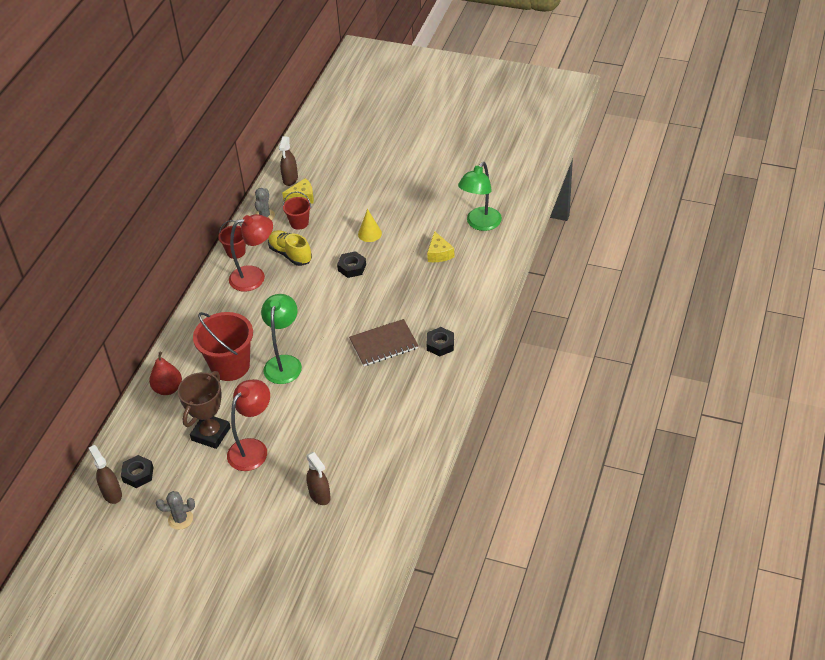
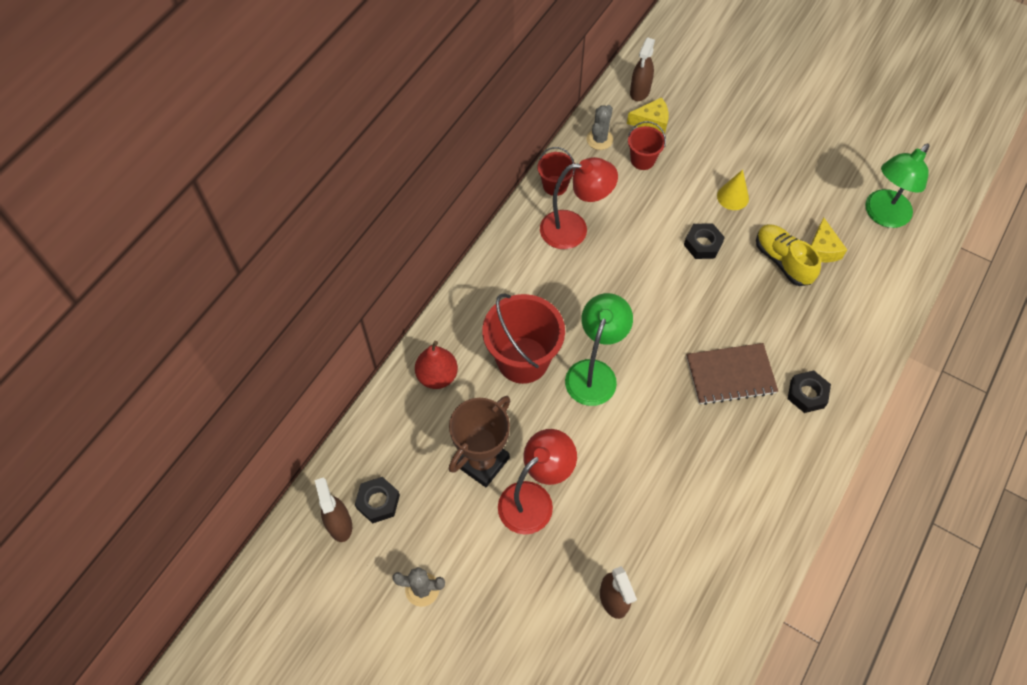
camera: 10 degrees right, 15 degrees up
(290, 254) = (625, 205): yellow shoe -> yellow shoe (782, 261)

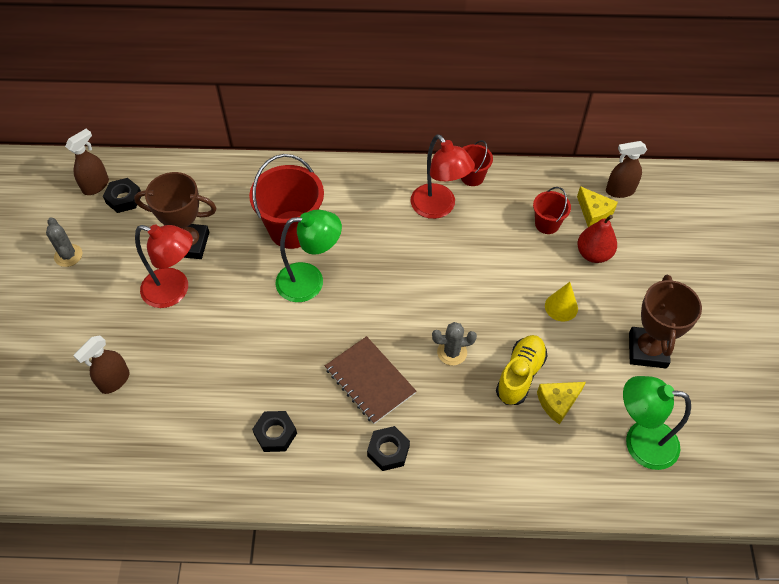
camera: 60 degrees right, 5 degrees down
(437, 376) = (245, 184): red pear -> red pear (593, 254)
(599, 139) = (544, 185): grey cactus -> grey cactus (452, 352)
(703, 244) = (491, 305): black nut -> black nut (275, 434)
(805, 164) = (647, 350): none -> brown trophy

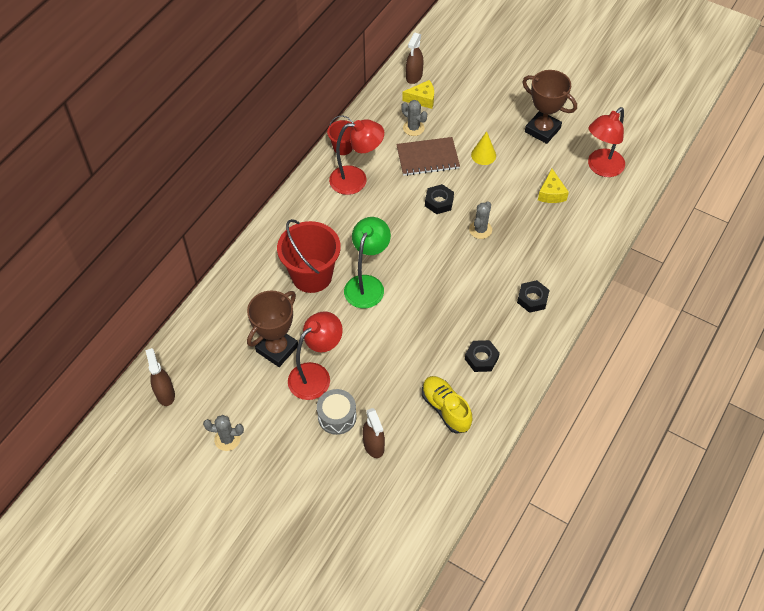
camera: 60 degrees left, 0 degrees up
(124, 198) = (195, 378): black nut -> black nut (439, 202)
(134, 332) = (337, 417): none -> grey drum
(370, 381) = (473, 285): brown notebook -> brown notebook (427, 158)
(520, 375) = (520, 202): yellow shoe -> yellow shoe (445, 409)
(547, 224) = (413, 128): red bucket -> grey cactus
(593, 254) = (454, 117): red pear -> none
(640, 442) = (601, 168): green lamp -> red lamp

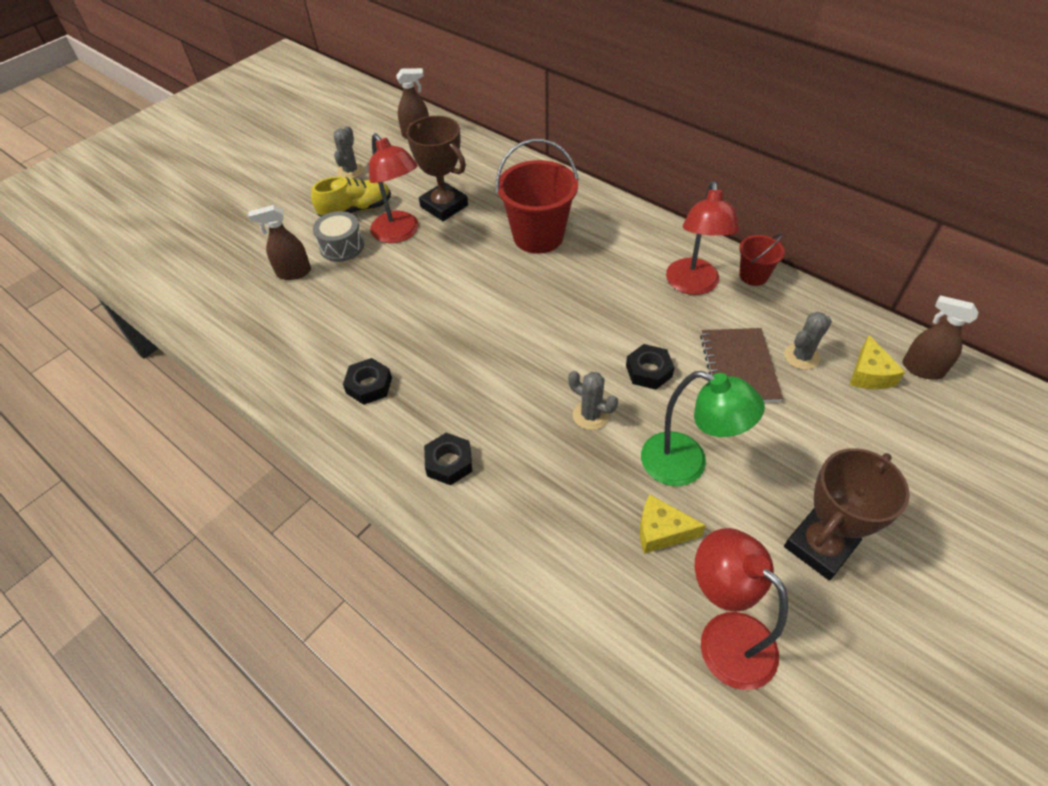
camera: 100 degrees right, 5 degrees down
(367, 284) = (515, 283): green lamp -> green lamp (687, 465)
(445, 409) = (311, 340): yellow shoe -> yellow shoe (356, 210)
(483, 155) = (749, 442): yellow cone -> none

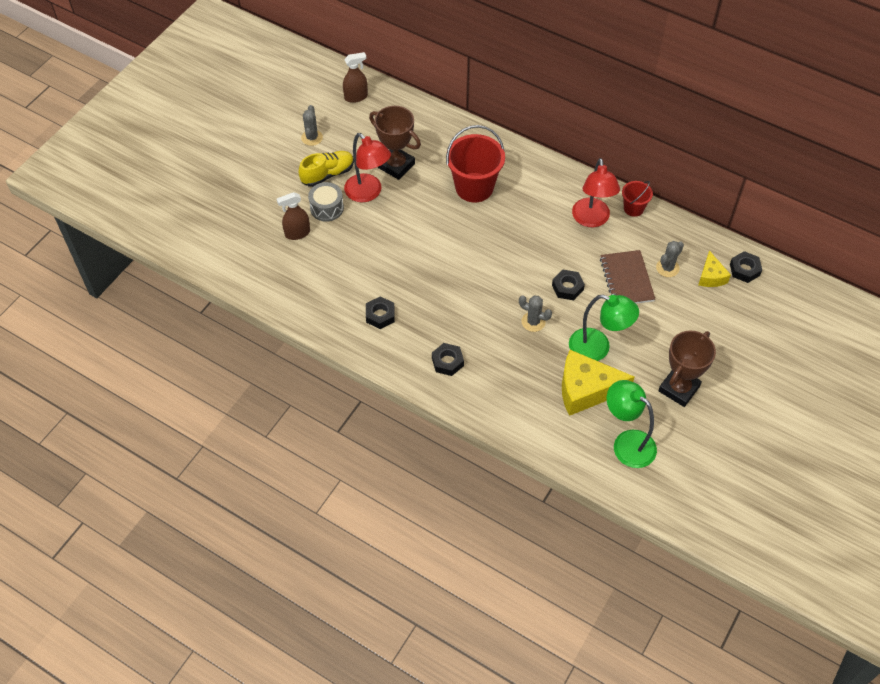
camera: 10 degrees left, 5 degrees up
(661, 531) = (586, 390): yellow cheese -> yellow cheese, size x1.86
(725, 636) = (627, 443): red lamp -> green lamp
(922, 369) = (744, 270): brown spray bottle -> black nut

